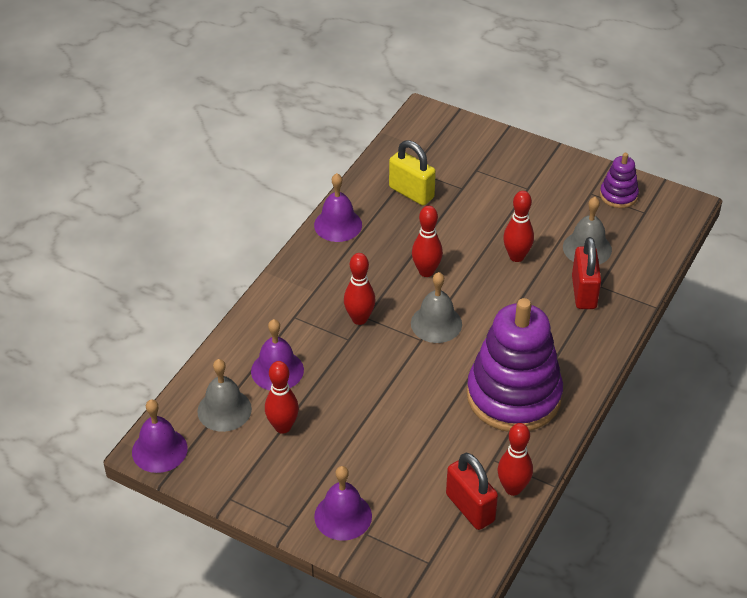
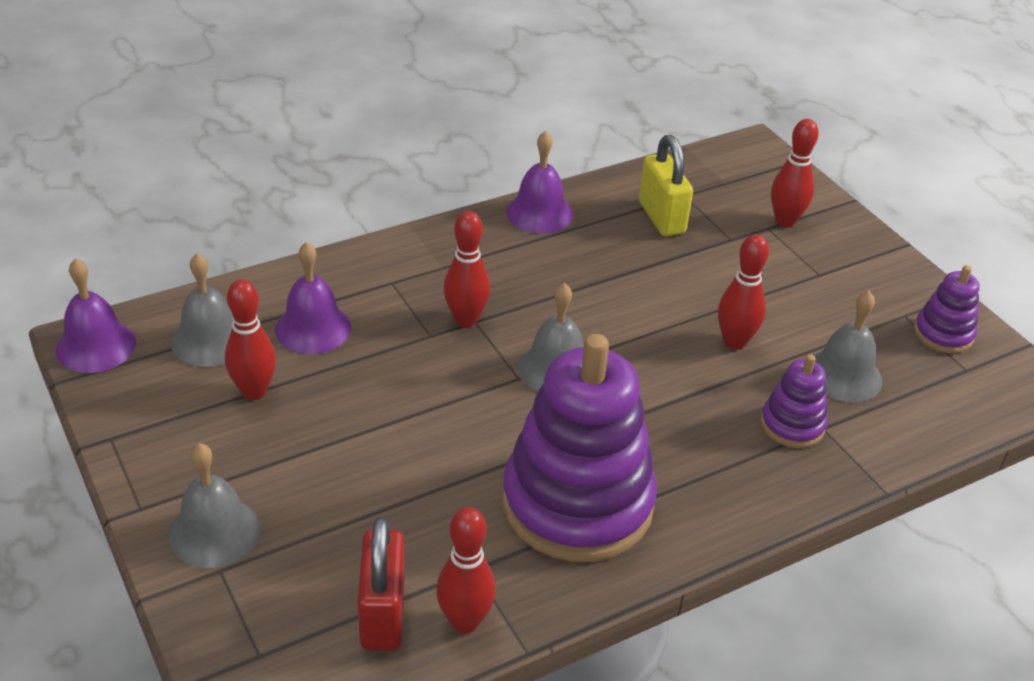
camera: 30 degrees right, 5 degrees down
(343, 516) = (214, 532): purple bell -> grey bell
(426, 271) = (599, 306): red bowling pin -> red bowling pin (785, 221)
(584, 292) = (792, 425): red padlock -> purple stacking toy

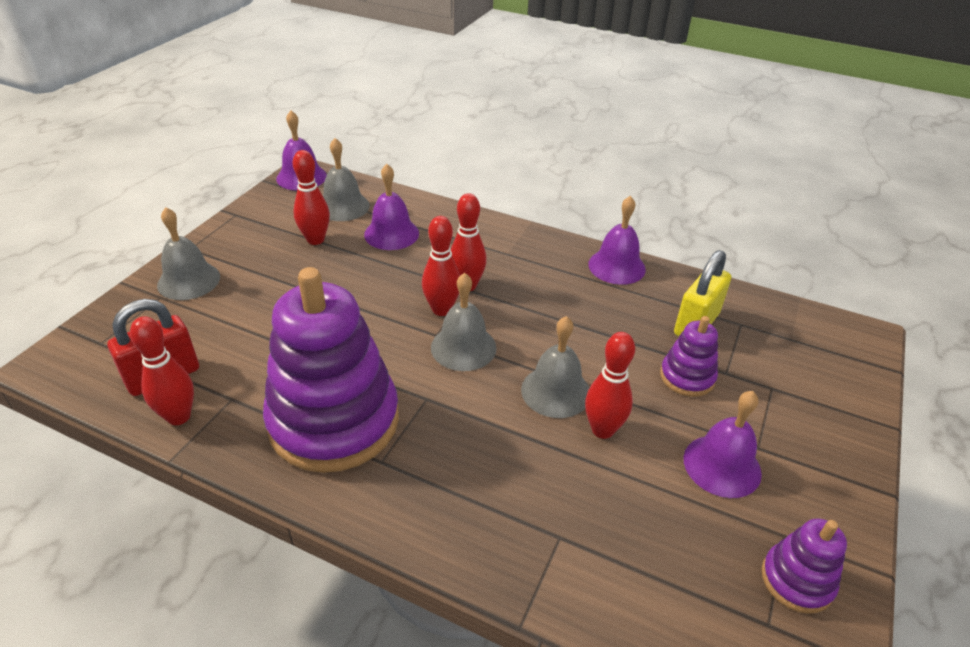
camera: 55 degrees right, 0 degrees up
(785, 221) = (796, 394): red bowling pin -> red bowling pin (441, 310)
(792, 425) = (541, 513): purple stacking toy -> purple stacking toy (687, 377)
(822, 303) = (722, 465): none -> purple bell
(843, 375) = (644, 522): grey bell -> grey bell (555, 391)

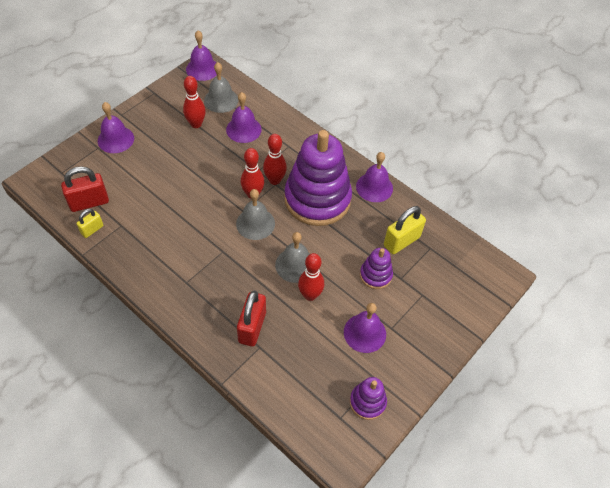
camera: 15 degrees right, 15 degrees up
(179, 416) = (92, 229): red bowling pin -> yellow padlock
(189, 280) = (115, 139): grey bell -> purple bell
(334, 421) = (169, 252): purple stacking toy -> purple stacking toy (317, 199)
(531, 506) = (252, 327): none -> red padlock

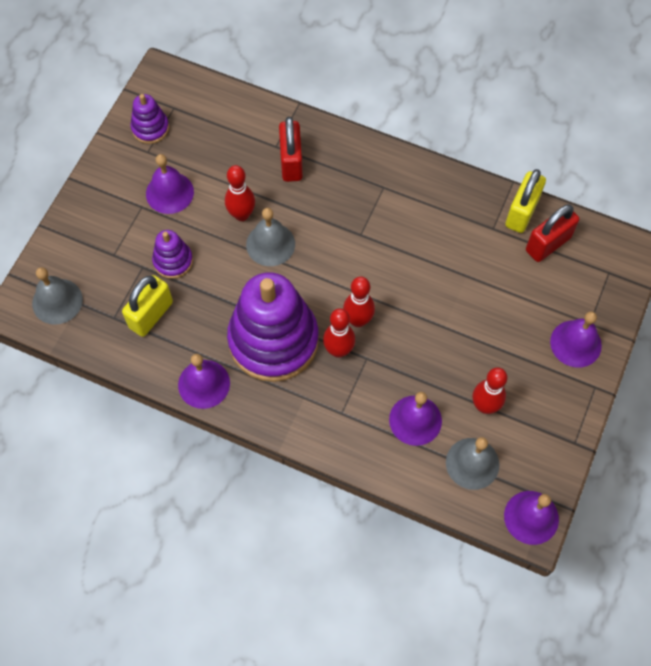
camera: 165 degrees right, 10 degrees up
(92, 229) = (521, 212): yellow padlock -> yellow padlock, size x1.72
(255, 223) = (338, 281): grey bell -> grey bell (57, 301)

